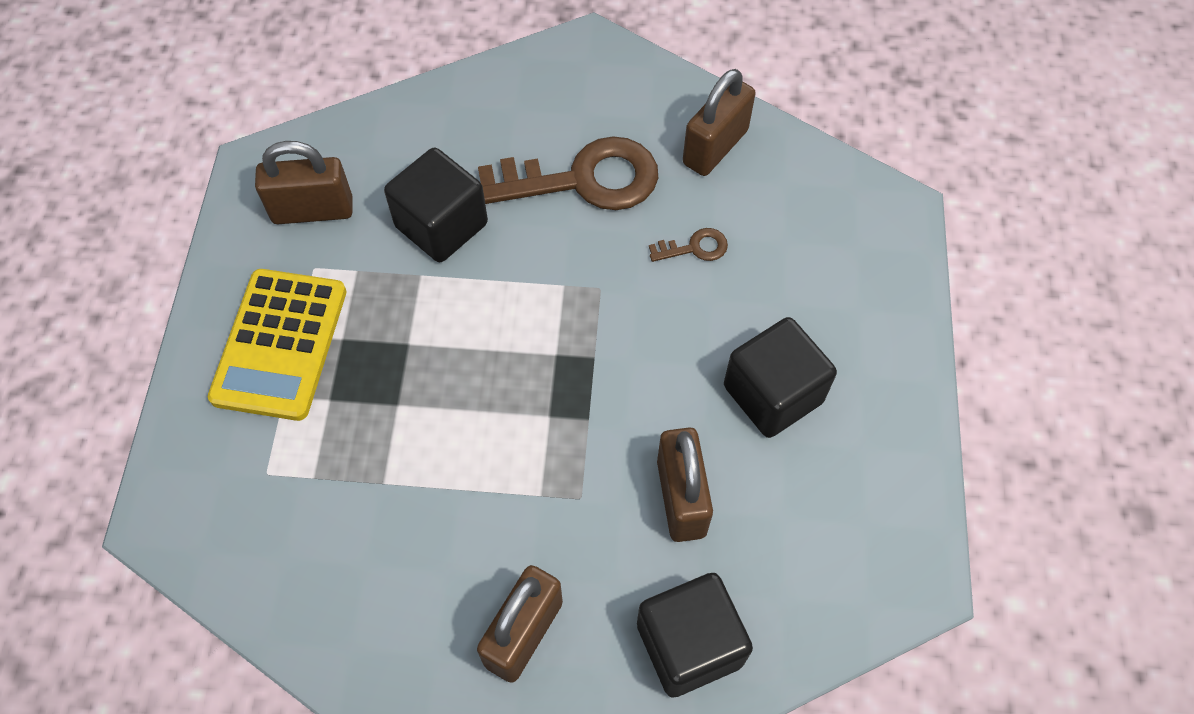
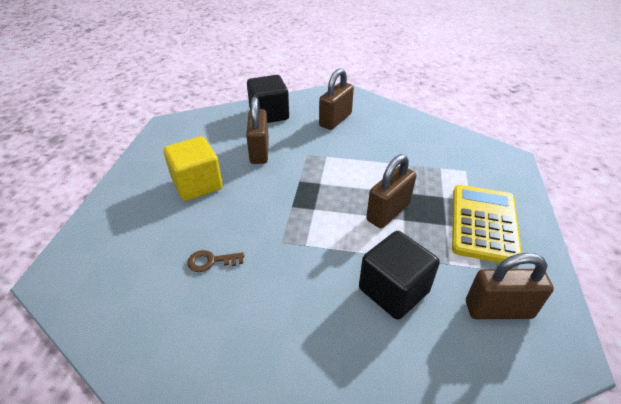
camera: 175 degrees left, 20 degrees down
(583, 180) = (281, 319): brown key -> none
(715, 147) = (163, 341): brown padlock -> brown padlock (388, 212)
(772, 394) = (197, 184): black cube -> yellow cube

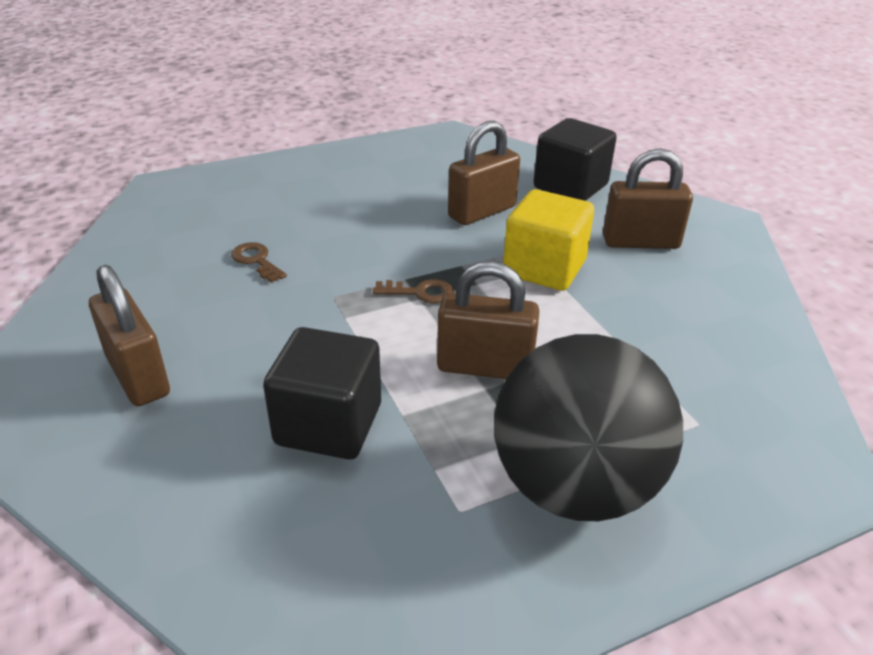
camera: 55 degrees right, 5 degrees down
(197, 184) = (369, 198): yellow cube -> yellow cube (544, 268)
(310, 206) = (420, 292): none -> brown key
(484, 224) = (574, 487): yellow calculator -> black ball
(498, 309) = (380, 557): brown padlock -> brown padlock (138, 376)

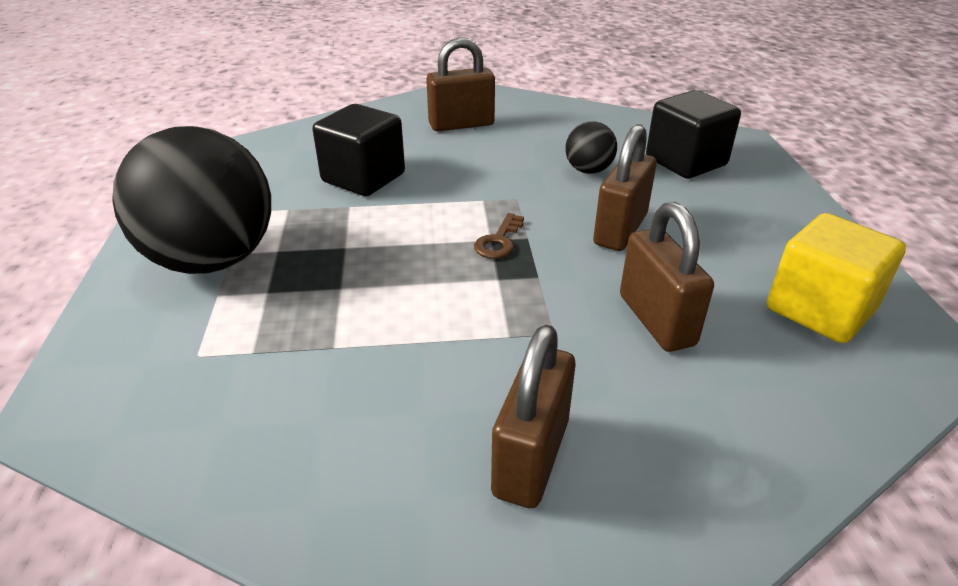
camera: 110 degrees right, 0 degrees up
(256, 261) = (588, 170): brown key -> black ball
(484, 367) = (370, 252): brown padlock -> brown padlock (620, 230)
(544, 268) = (504, 335): yellow cube -> yellow cube (820, 309)
(570, 186) = (730, 440): black cube -> black cube (685, 162)

